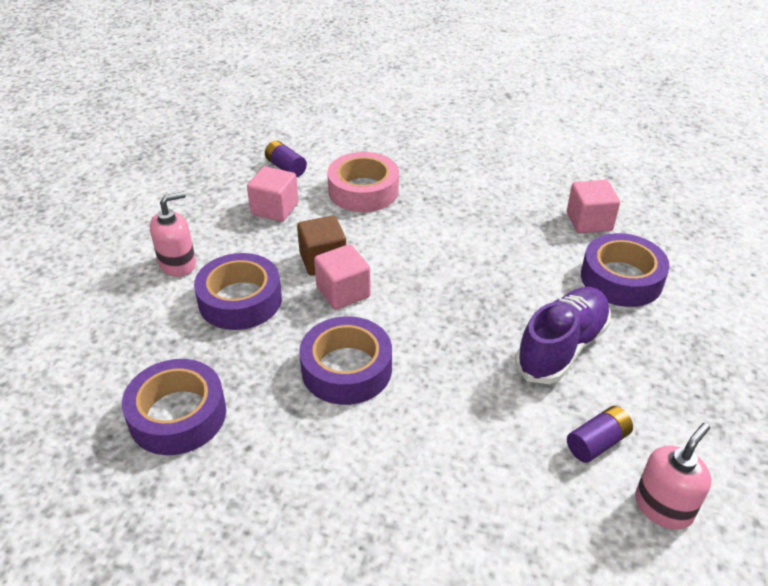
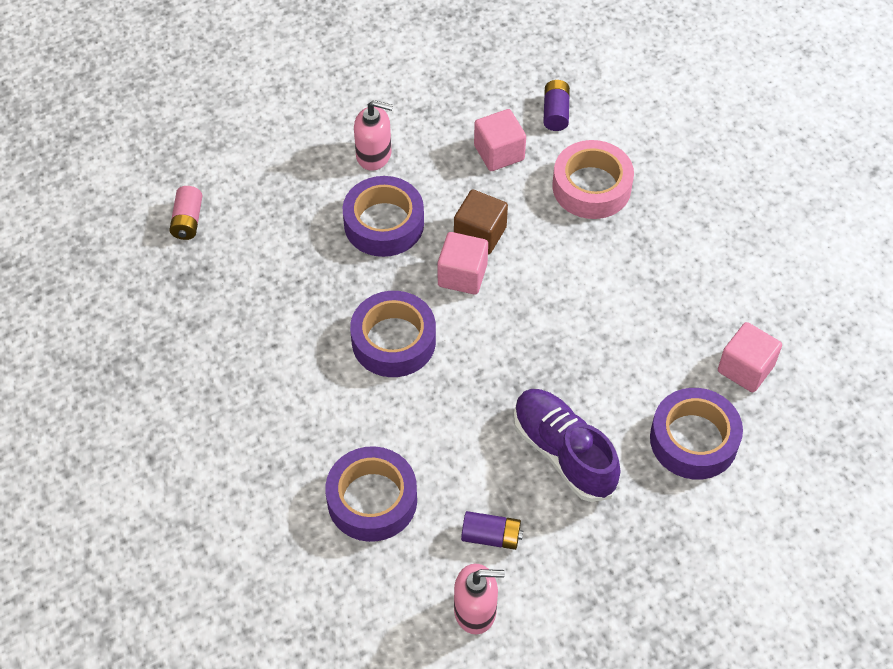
camera: 45 degrees right, 15 degrees up
(50, 411) = (188, 220): none -> pink battery
(178, 415) = (256, 286): purple tape -> purple tape (372, 500)
(561, 347) = (563, 452): purple shoe -> purple shoe turned 120 degrees counterclockwise

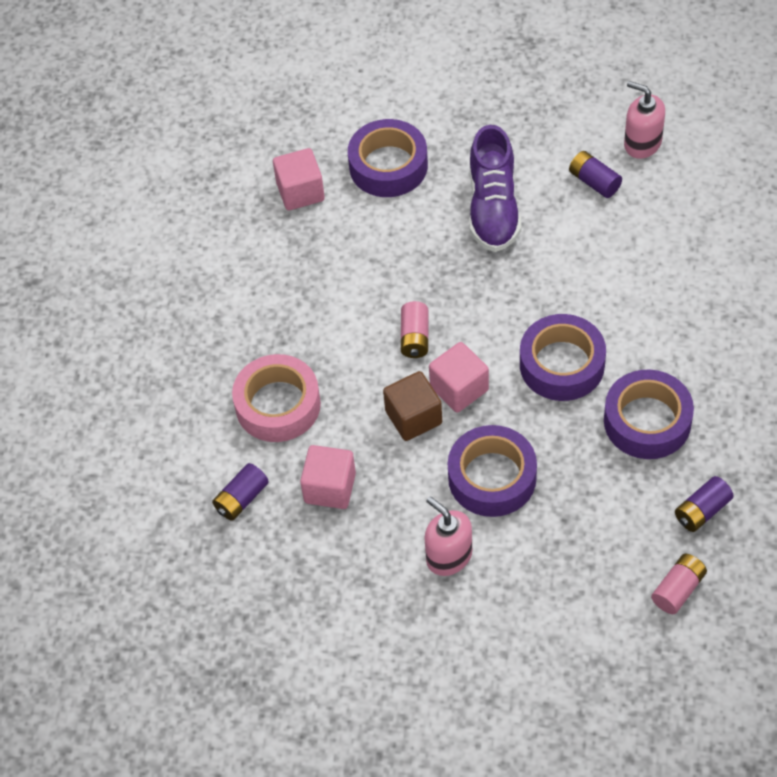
camera: 140 degrees left, 0 degrees up
(202, 286) = (702, 511): none -> purple battery
(372, 500) = (667, 252): purple tape -> purple tape (647, 421)
(532, 296) = (415, 337): none -> pink battery

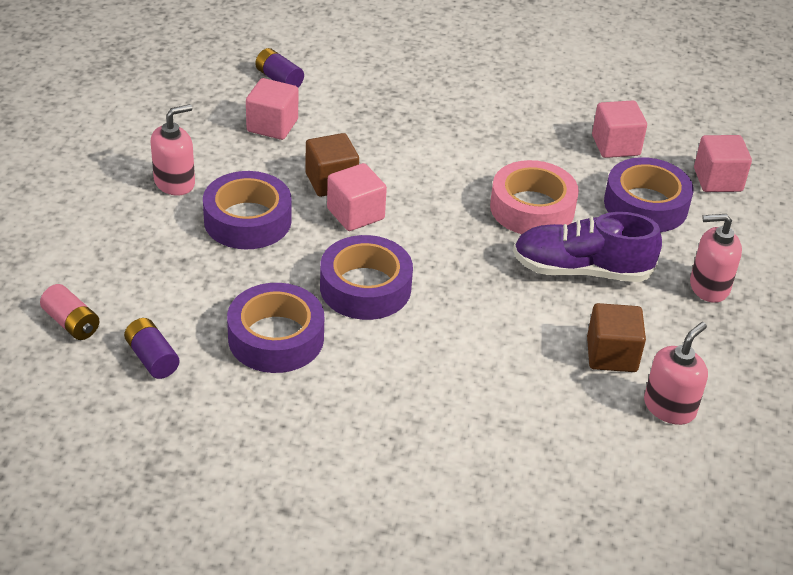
camera: 90 degrees right, 15 degrees down
(278, 405) = (369, 107): pink tape -> pink tape (532, 208)
(338, 114) = (717, 180): none -> pink cube
(415, 337) = (423, 194): pink battery -> none
(490, 120) = (709, 287): none -> pink soap dispenser
(594, 182) = (611, 355): purple battery -> brown cube

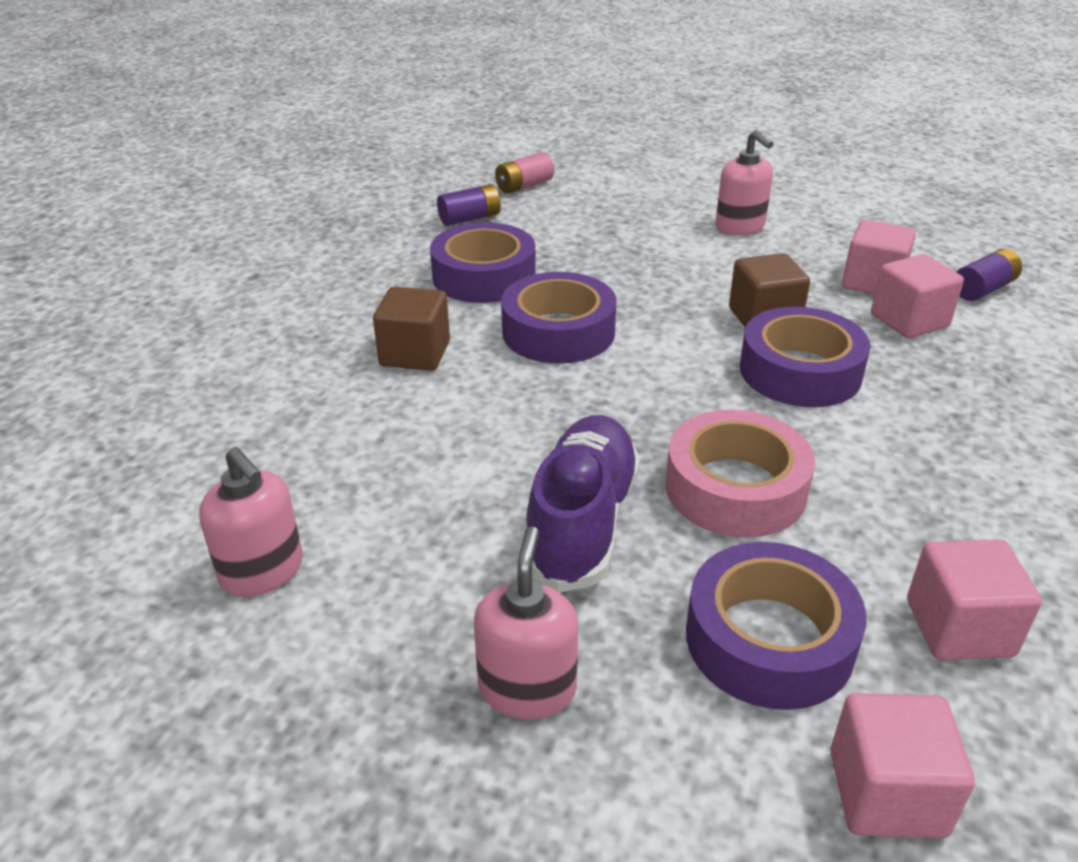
camera: 100 degrees right, 5 degrees down
(247, 220) = (679, 264): purple tape -> purple tape (800, 371)
(355, 214) = (699, 332): pink cube -> pink cube (909, 320)
(611, 355) = (389, 526): brown cube -> brown cube (415, 354)

